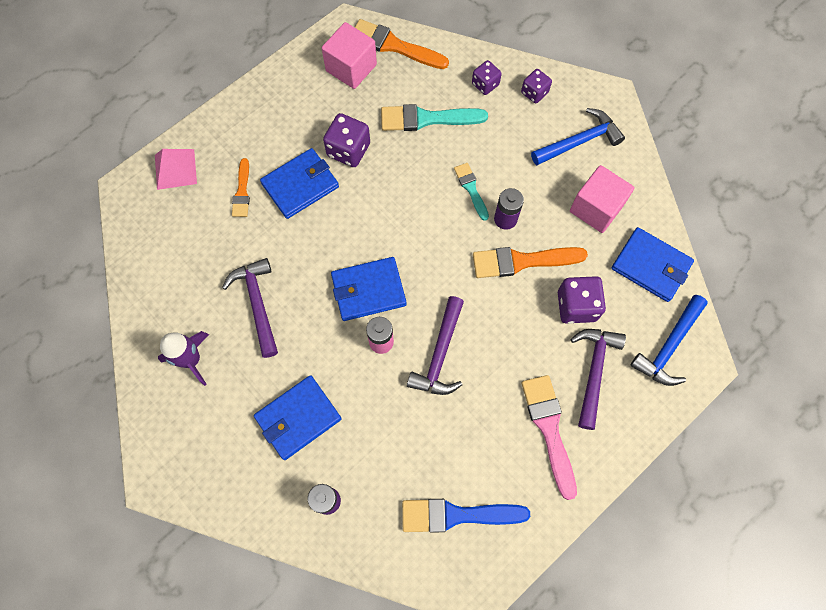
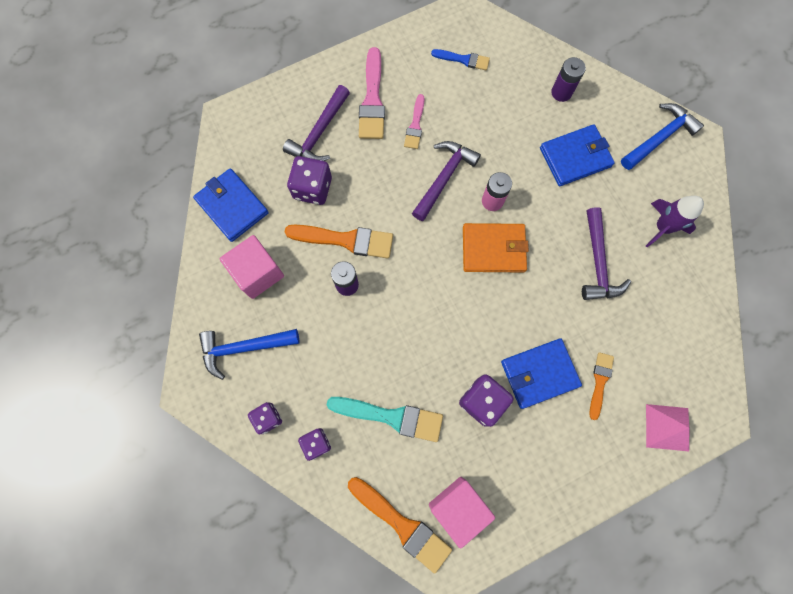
camera: 165 degrees left, 5 degrees up
(368, 290) = (493, 249): blue wallet -> orange wallet
(457, 515) = (463, 60): blue brush -> blue brush, size x0.59
(471, 189) = (370, 324): turquoise brush -> none
(490, 410) = (415, 125): none -> pink brush
(669, 347) = (249, 136): blue hammer -> blue hammer (659, 137)

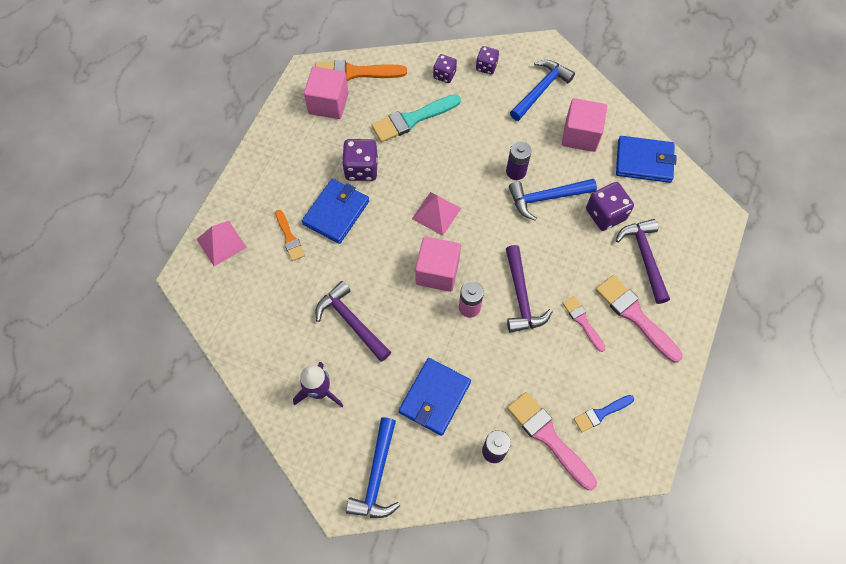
camera: 140 degrees right, 10 degrees down
(345, 240) = (546, 198): orange brush -> blue hammer
(451, 301) = (436, 213): none -> pink pyramid
(493, 249) = (437, 272): orange wallet -> pink cube
(514, 73) = (548, 437): none -> pink brush

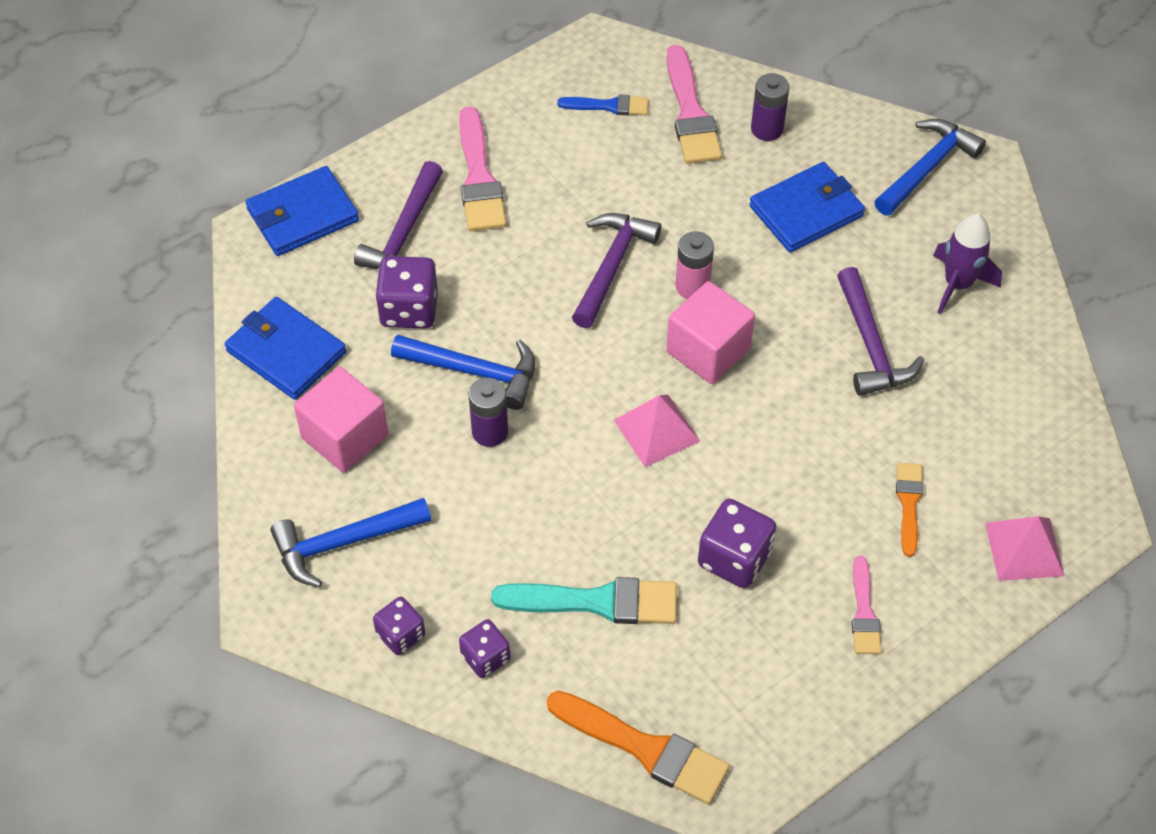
camera: 150 degrees left, 10 degrees down
(328, 103) = (727, 709): pink cube -> none
(336, 212) = (814, 507): blue wallet -> blue wallet (302, 215)
(582, 321) = (552, 202): pink brush -> pink brush (864, 612)

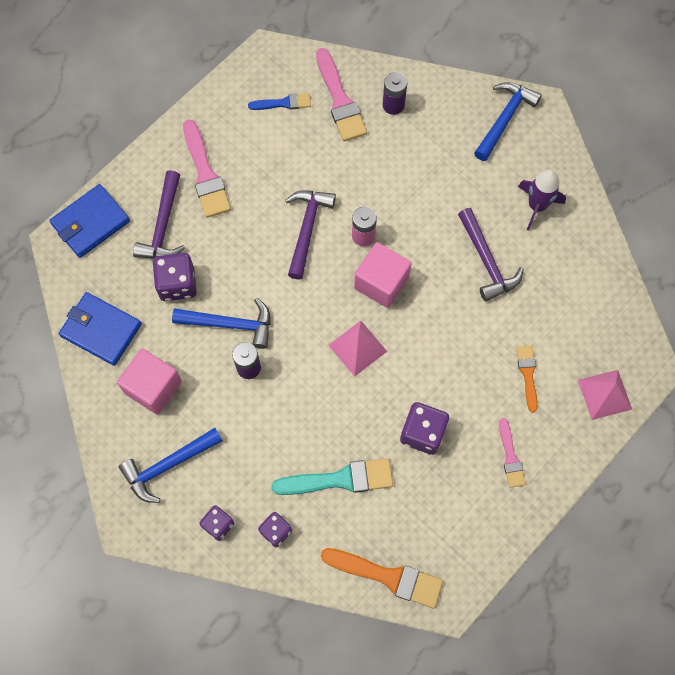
camera: 10 degrees left, 15 degrees up
(806, 211) = (429, 165): blue wallet -> none

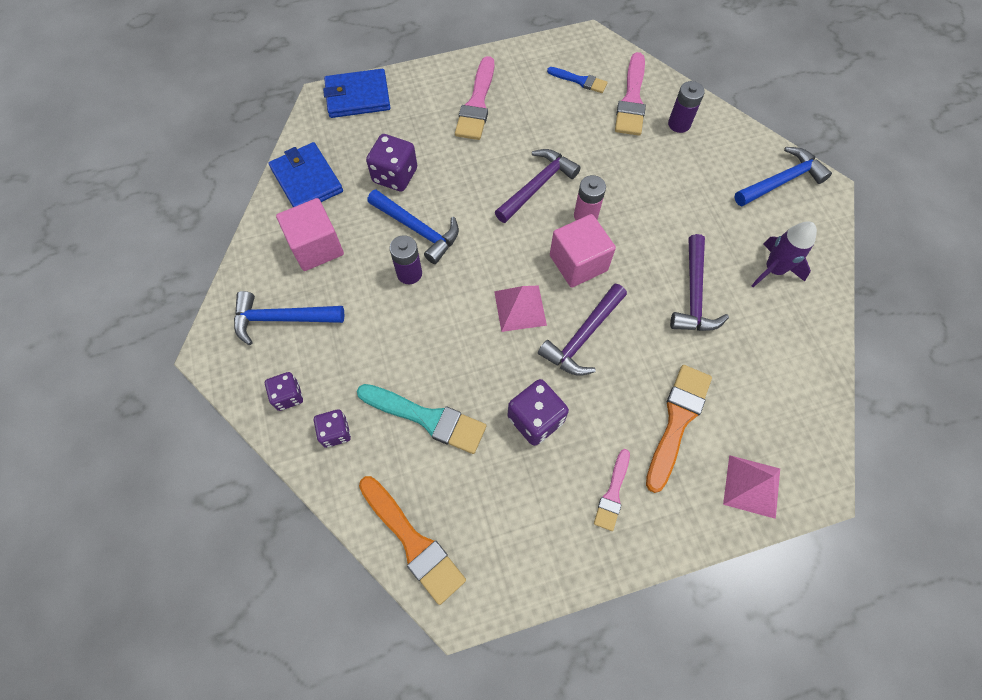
camera: 30 degrees right, 5 degrees down
(163, 226) = (414, 126): purple hammer -> purple hammer (583, 337)
(528, 374) = (677, 421): orange brush -> orange brush, size x1.71

